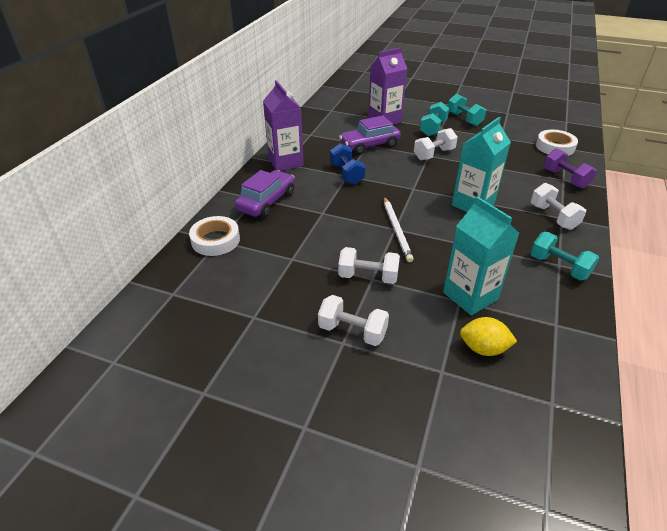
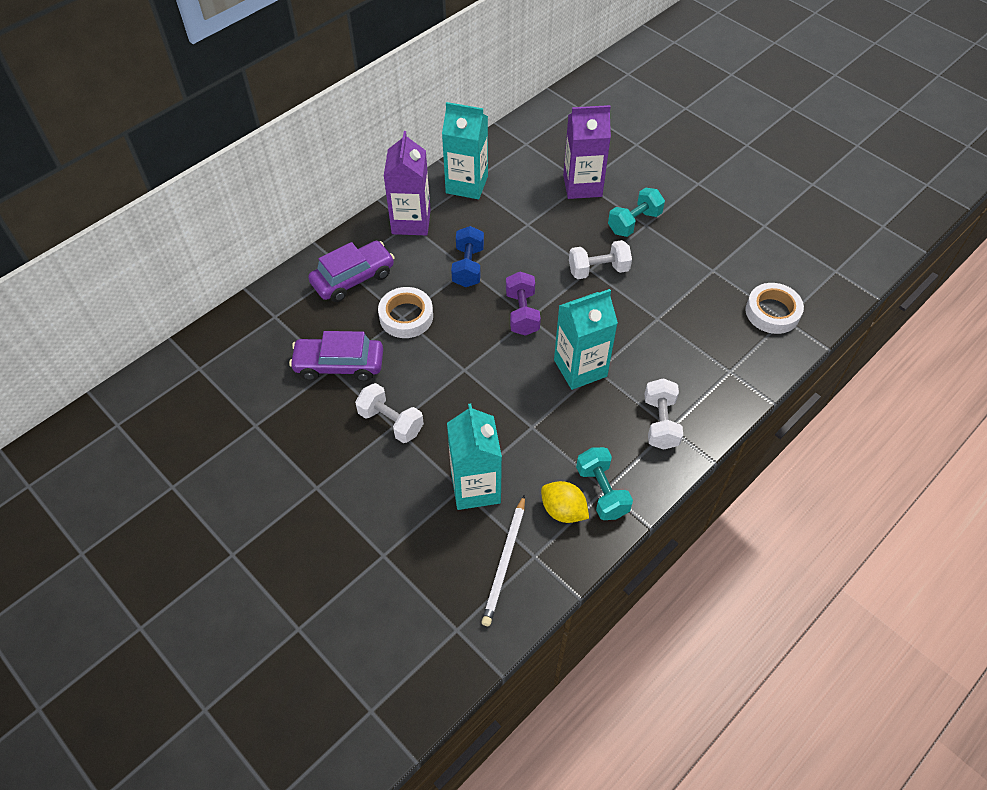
camera: 25 degrees right, 15 degrees up
(215, 240) = (272, 315): white tape -> white tape (406, 316)
(309, 136) = (467, 184): none -> turquoise carton
(352, 331) = (333, 479): white dumbbell -> none
(369, 145) = (529, 226): purple car -> purple car (339, 365)
(396, 230) = (464, 372): white pencil -> white pencil (505, 561)
(464, 119) = (691, 218): turquoise dumbbell -> none
(483, 348) = (440, 550): yellow lemon -> yellow lemon (563, 510)
(565, 179) = (733, 371): purple dumbbell -> purple dumbbell (522, 313)

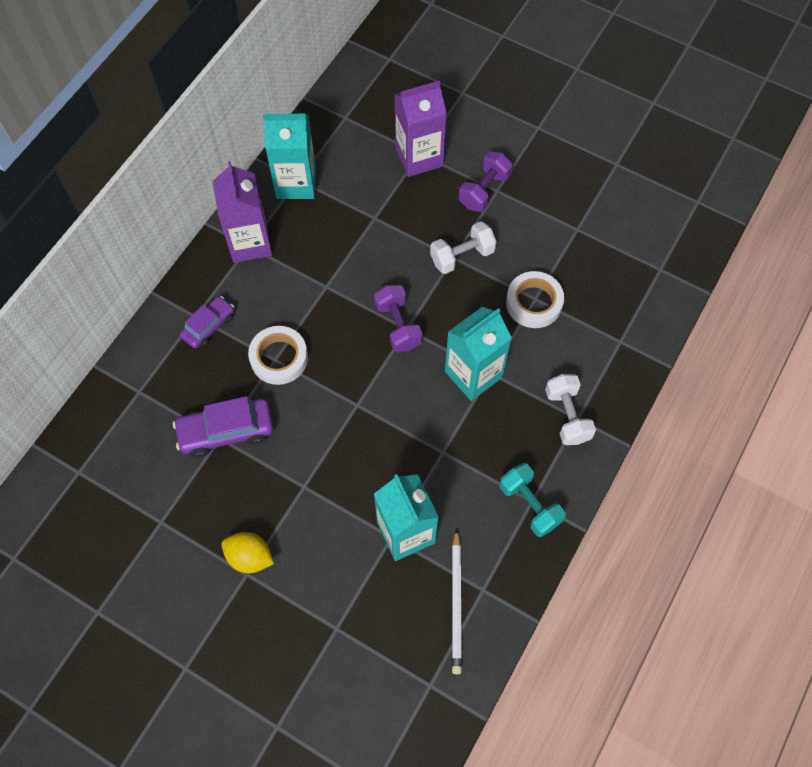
camera: 15 degrees left, 10 degrees up
(353, 278) = (209, 326): purple car -> purple car, size x0.64
(391, 422) = (300, 482): white dumbbell -> none
(468, 267) = (326, 283): blue dumbbell -> none
(563, 510) = (498, 534): yellow lemon -> yellow lemon (250, 557)
(634, 222) = (484, 190): turquoise dumbbell -> purple dumbbell
(772, 312) = (646, 264): white tape -> white tape (534, 303)

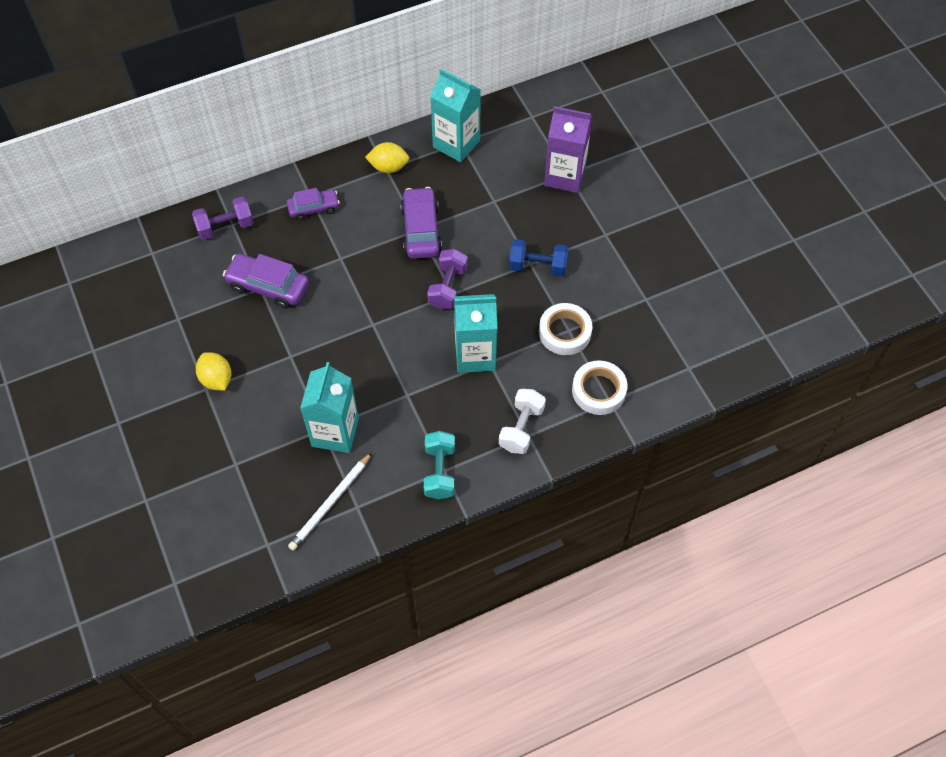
camera: 35 degrees right, 5 degrees down
(250, 243) = (388, 167): purple carton -> yellow lemon
(279, 358) = (344, 259): white tape -> white tape (598, 390)
(329, 286) = (421, 230): none -> purple car
(462, 256) = (537, 266): white dumbbell -> blue dumbbell
(484, 190) = (595, 229): purple dumbbell -> purple dumbbell (225, 227)

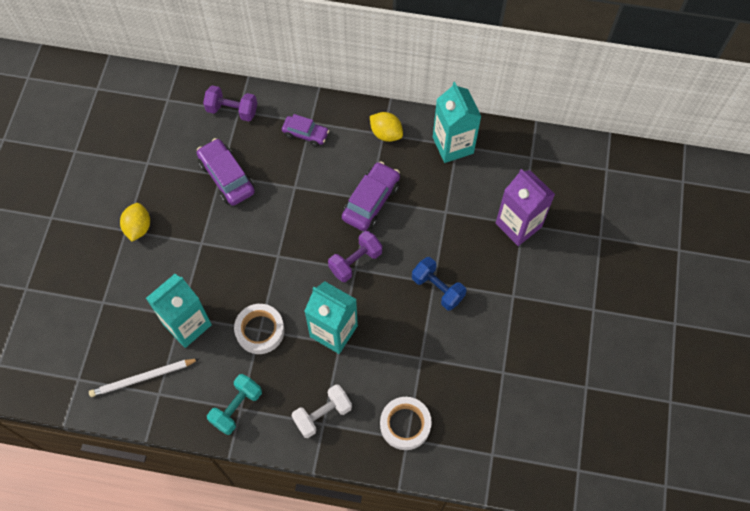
camera: 35 degrees right, 5 degrees up
(565, 332) = (416, 358): white tape -> white tape (260, 330)

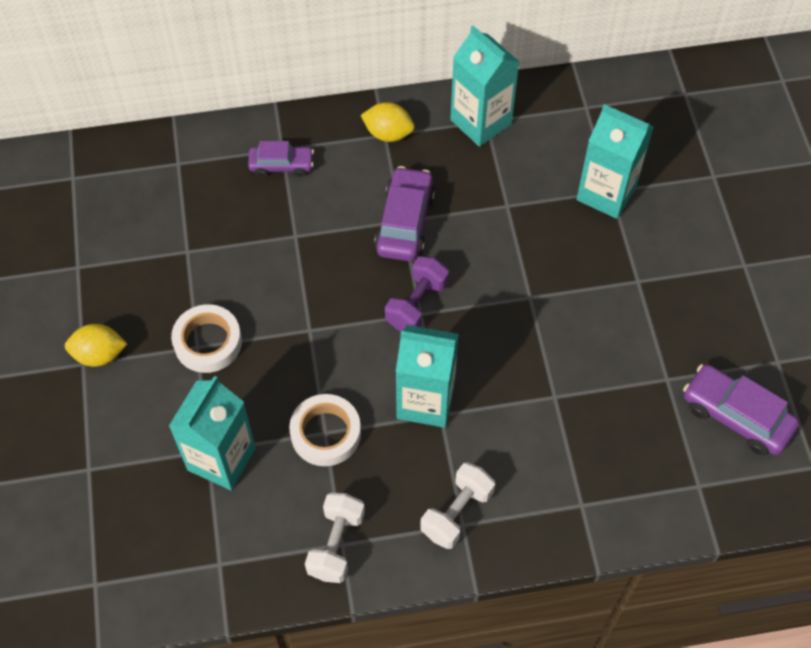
camera: 20 degrees left, 5 degrees down
(138, 227) = (99, 355): yellow lemon -> yellow lemon turned 75 degrees counterclockwise
(143, 378) = (188, 550): white pencil -> none
(226, 177) = (197, 251): purple car -> purple car (736, 416)
(232, 110) = (169, 165): purple dumbbell -> none
(236, 408) = (336, 544): turquoise dumbbell -> white dumbbell
(405, 424) = (571, 487): white tape -> white tape (208, 342)
(437, 288) = (538, 303): blue dumbbell -> none
(518, 225) = (606, 193): purple carton -> turquoise carton

